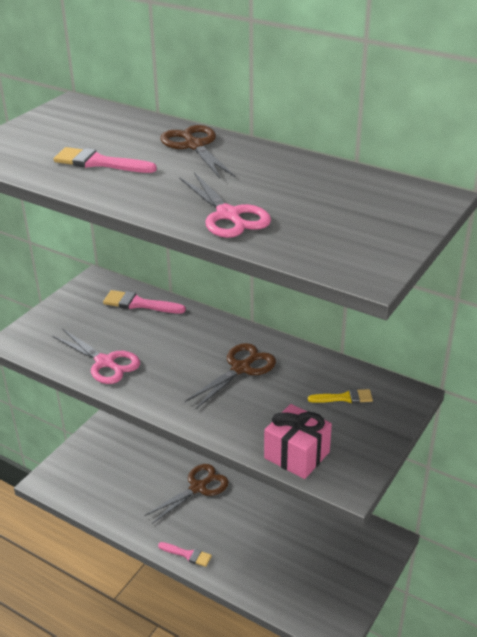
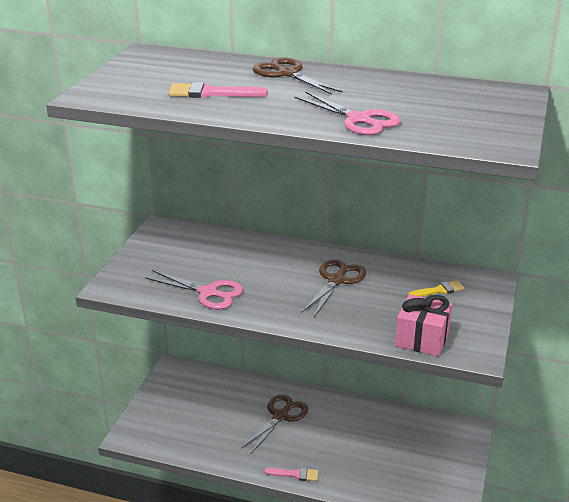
camera: 15 degrees left, 5 degrees down
(139, 304) = (214, 241): pink brush -> none

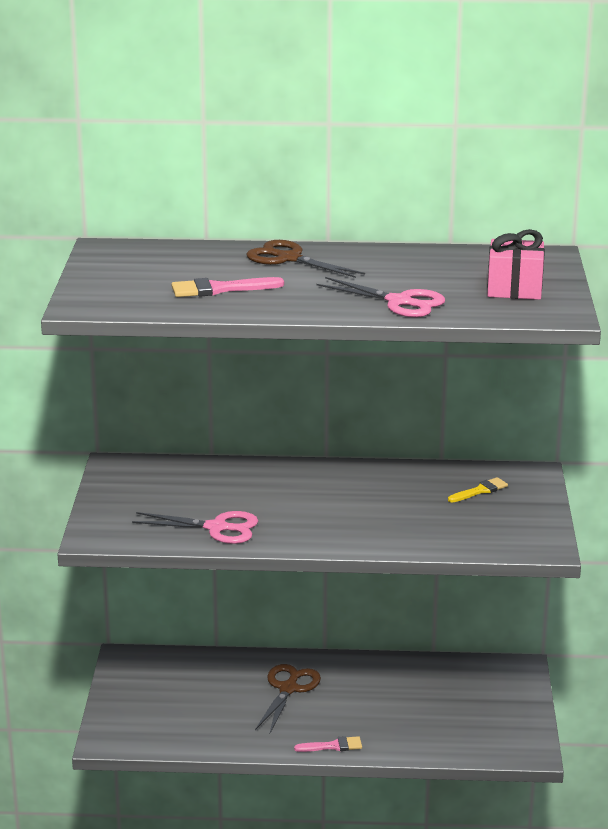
camera: 15 degrees left, 5 degrees down
(336, 280) = (360, 495): brown scissors -> none
(422, 339) = (482, 542): pink gift -> pink gift (514, 289)

